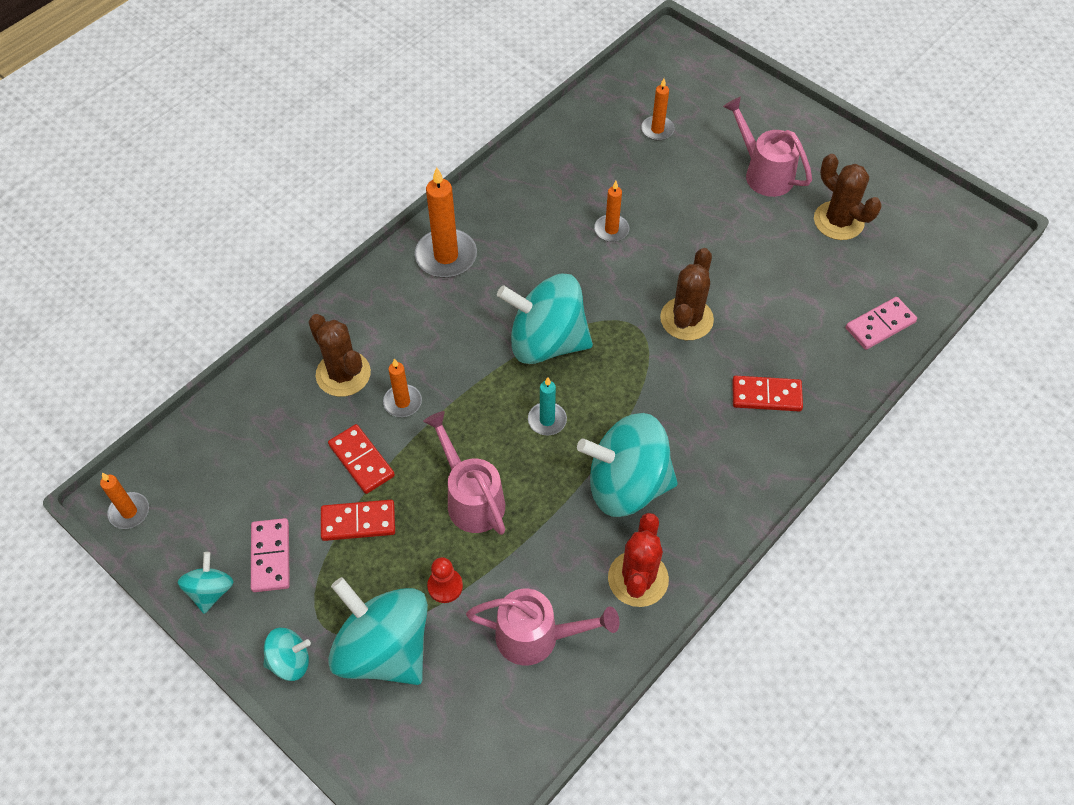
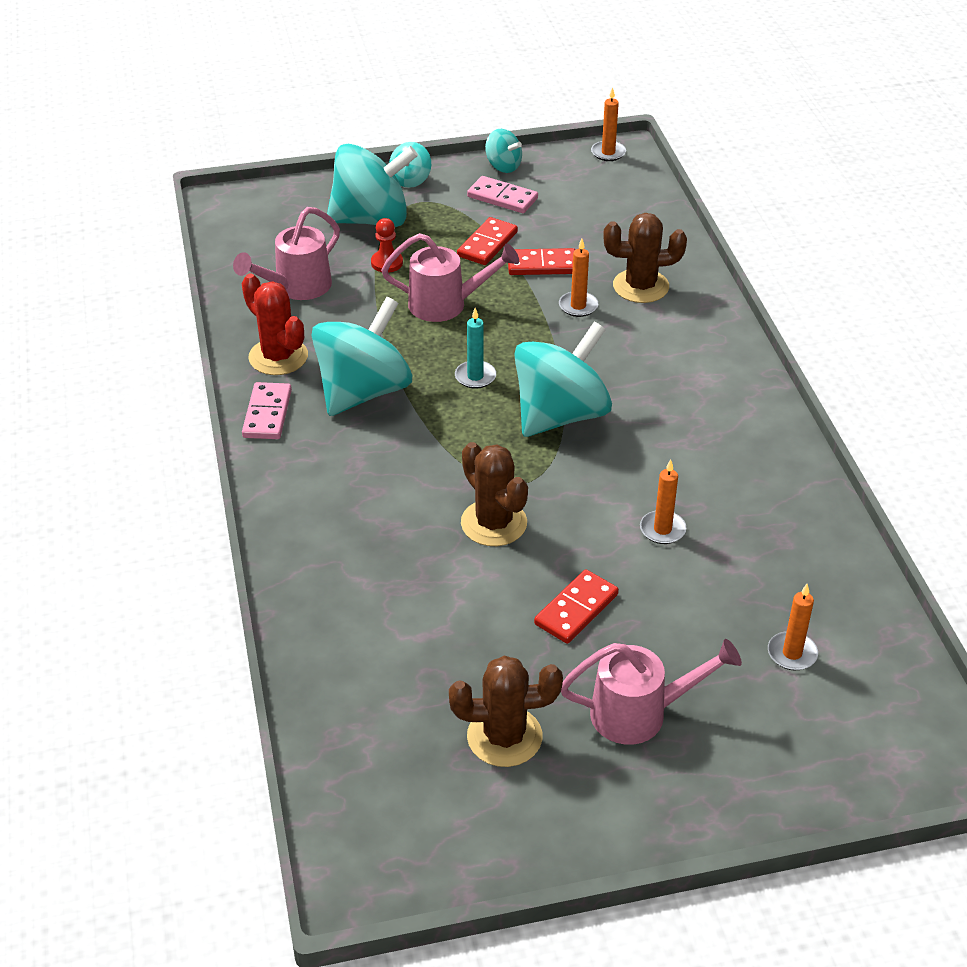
camera: 125 degrees right, 15 degrees down
(446, 256) = (728, 397): orange candle -> none
(766, 395) = (351, 529): red domino -> red domino (576, 609)
(880, 325) = (335, 673): pink domino -> pink domino (267, 414)

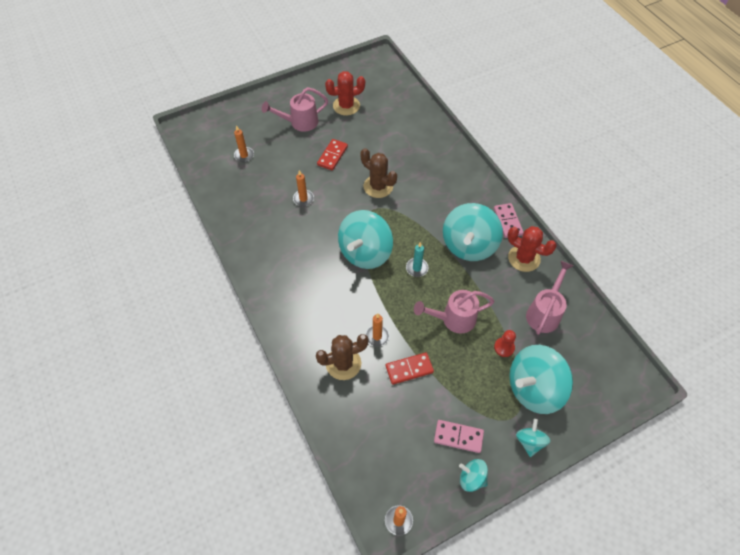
camera: 165 degrees right, 15 degrees up
(487, 244) = (450, 381): red domino -> none
(504, 737) = (346, 106): brown cactus -> red cactus

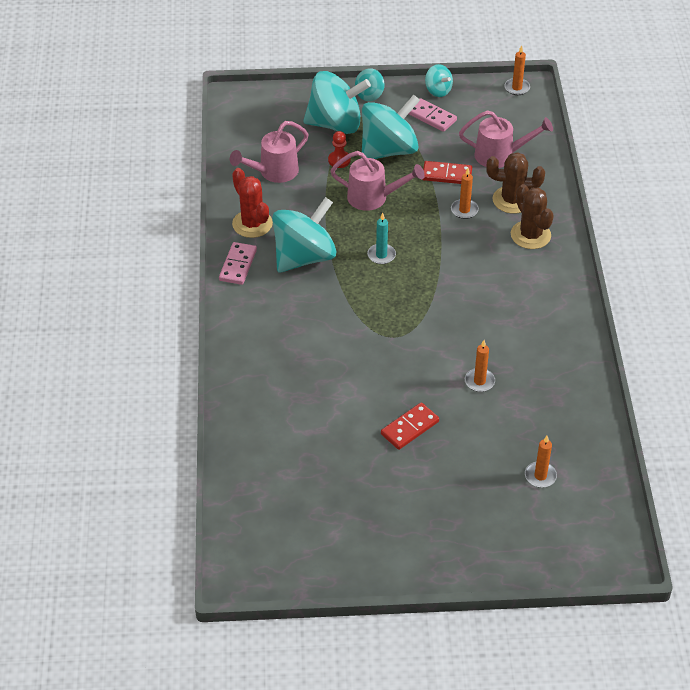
camera: 155 degrees left, 10 degrees down
(300, 122) = (433, 501): pink watering can -> pink watering can (500, 155)
(346, 106) = (345, 503): red cactus -> none
(365, 252) = (432, 291): turquoise spinning top -> turquoise spinning top (389, 150)
(378, 186) = (370, 362): brown cactus -> brown cactus (530, 235)

